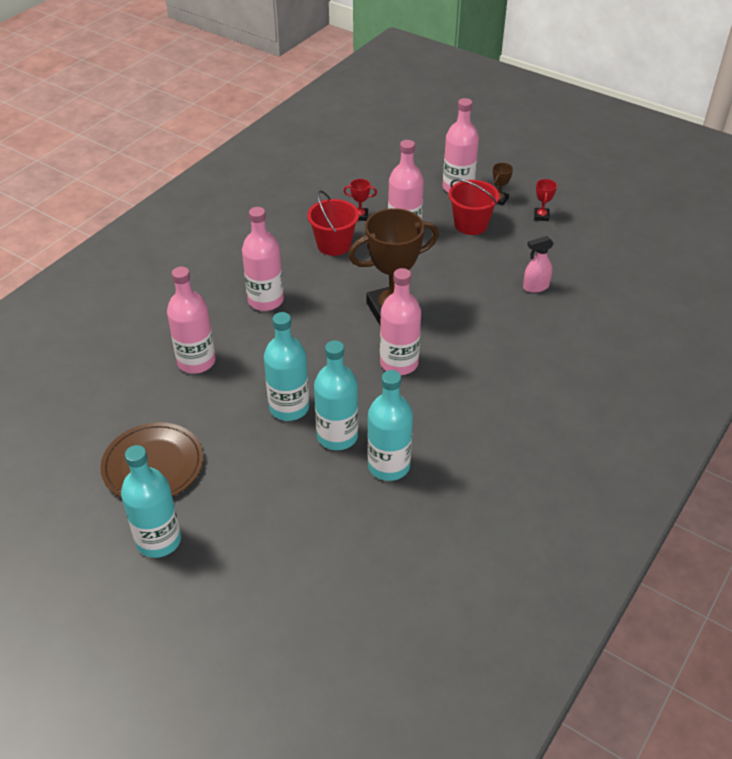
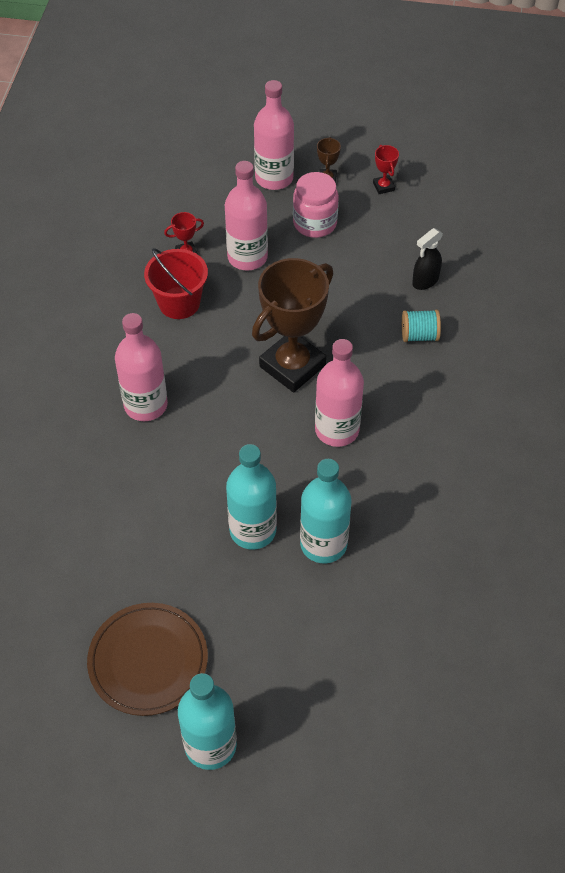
camera: 25 degrees left, 10 degrees up
(196, 361) = (115, 514): pink bottle -> none
(388, 466) = (395, 557): turquoise bottle -> none
(471, 224) = (315, 223): red bucket -> pink jar
(507, 321) = (419, 335): none -> turquoise spool
(535, 287) = (425, 281): pink spray bottle -> black spray bottle

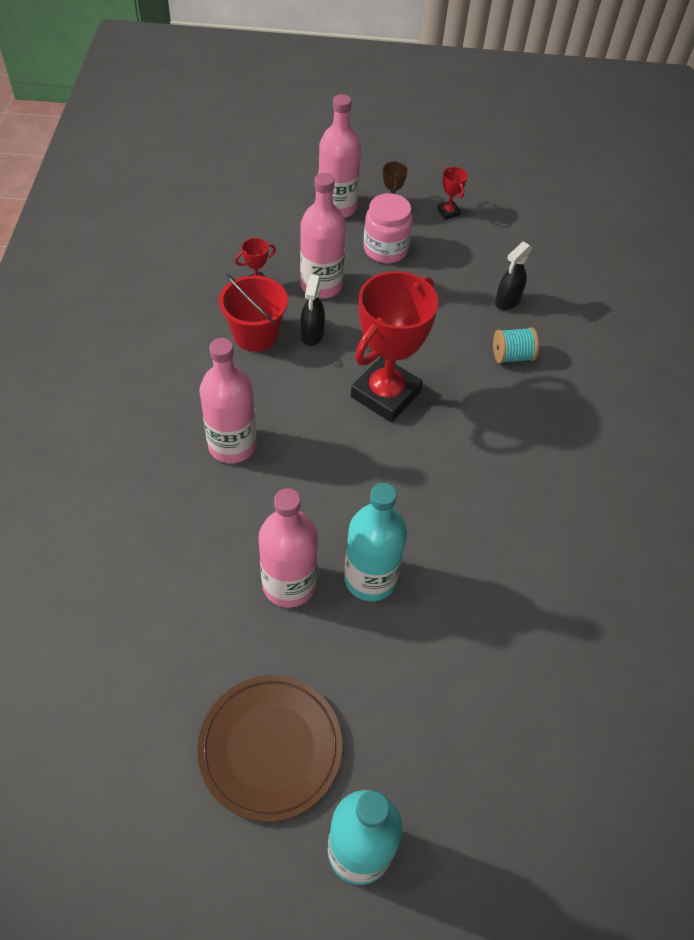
camera: 10 degrees left, 0 degrees up
(232, 305) = (312, 335): none -> black spray bottle
(292, 366) = (385, 394): brown trophy -> red trophy
(323, 544) = (451, 588): turquoise bottle -> none
(337, 430) = (444, 460): pink bottle -> pink bottle (289, 584)

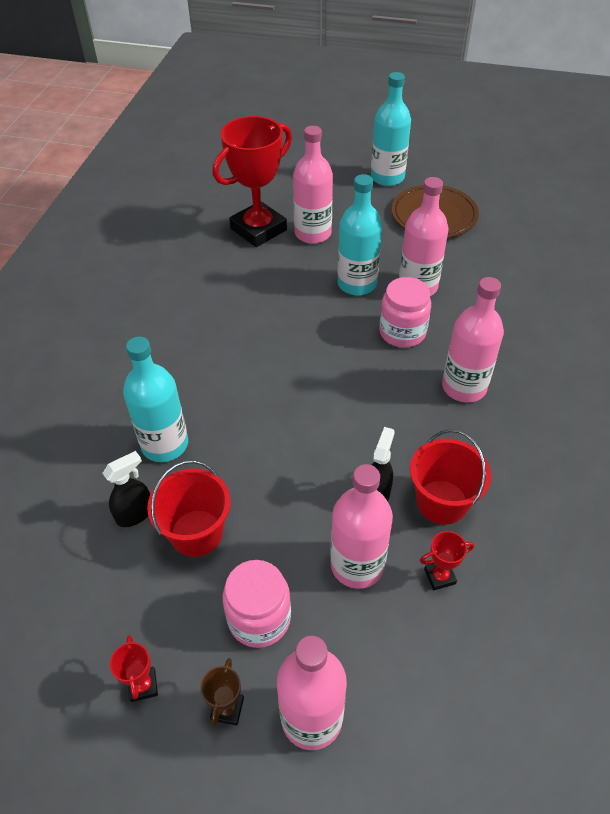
camera: 165 degrees left, 5 degrees down
(303, 508) = (402, 332): none -> pink jar
(385, 394) = (311, 418): red trophy -> red trophy (258, 229)
(452, 294) = (196, 533): none -> red bucket
(453, 672) = (313, 233): none -> pink bottle
(512, 356) = (164, 444): turquoise spool -> turquoise bottle

